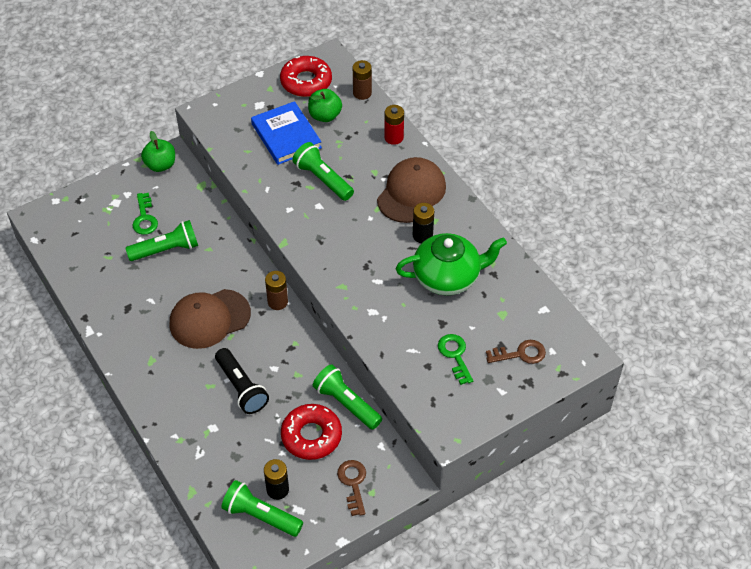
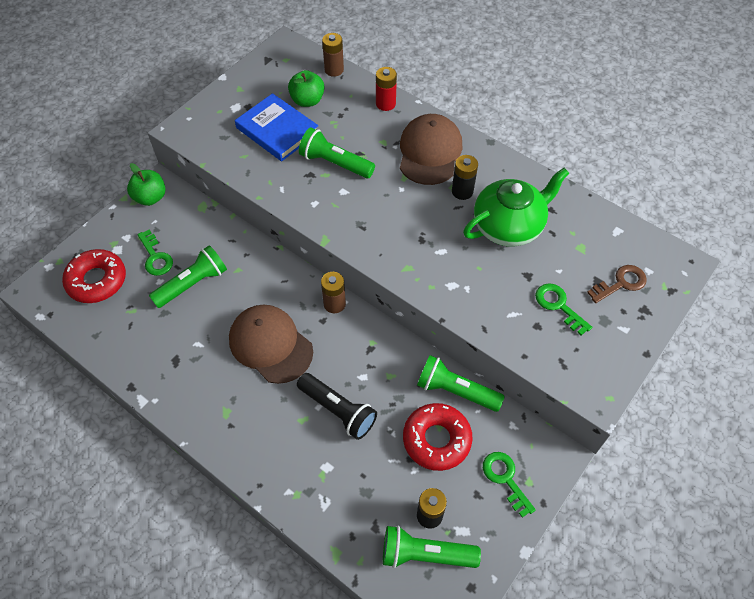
camera: 20 degrees left, 5 degrees up
(209, 319) = (270, 345): brown cap -> brown cap turned 90 degrees clockwise
(306, 82) = (273, 73): red donut -> red donut (97, 280)
(353, 483) = (505, 479): brown key -> green key

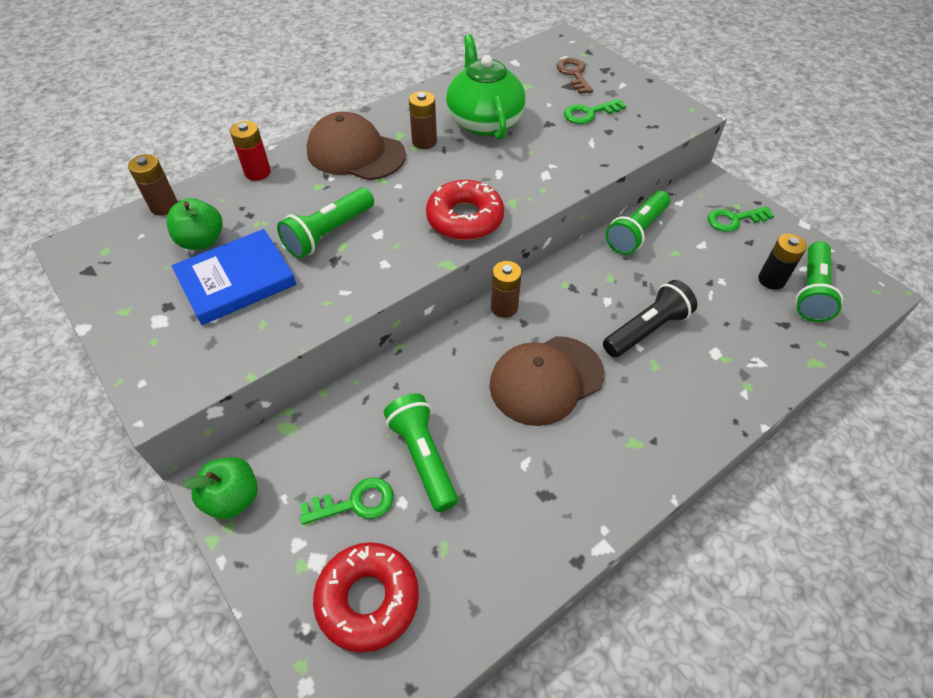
camera: 75 degrees left, 5 degrees down
(436, 439) = (689, 257): red donut -> red donut (465, 218)
(462, 191) = (424, 142): black battery -> brown battery

